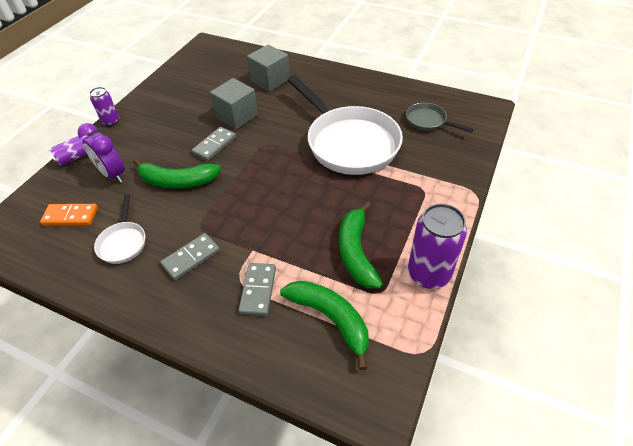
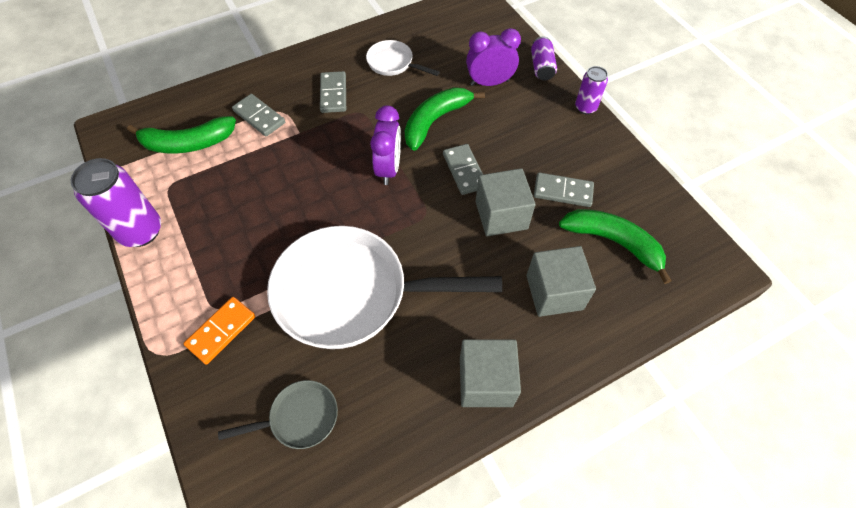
camera: 125 degrees right, 10 degrees up
(71, 216) = (456, 44): orange domino -> orange domino (221, 331)
(197, 103) = (563, 191): none -> grey domino
(243, 179) = (389, 168): none -> purple clock
(340, 80) = (486, 381): none -> grey cube
(356, 252) = (218, 197): green banana -> green banana (613, 242)

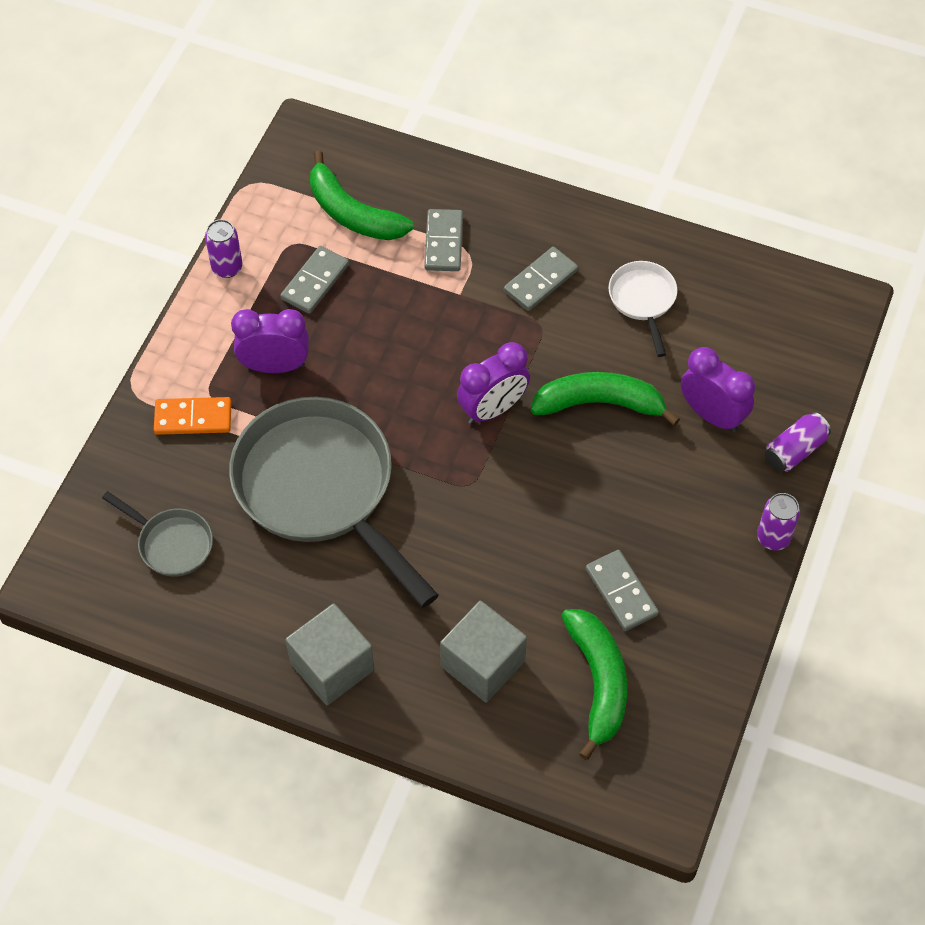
camera: 50 degrees right, 0 degrees up
(141, 231) = (227, 267): purple can -> purple can, size x0.57
(238, 255) = (275, 366): none -> purple clock
(351, 293) = (321, 489): white pan -> grey pan
(464, 171) = (558, 480): grey domino -> grey domino (315, 282)
(501, 215) = (533, 554): grey cube -> none

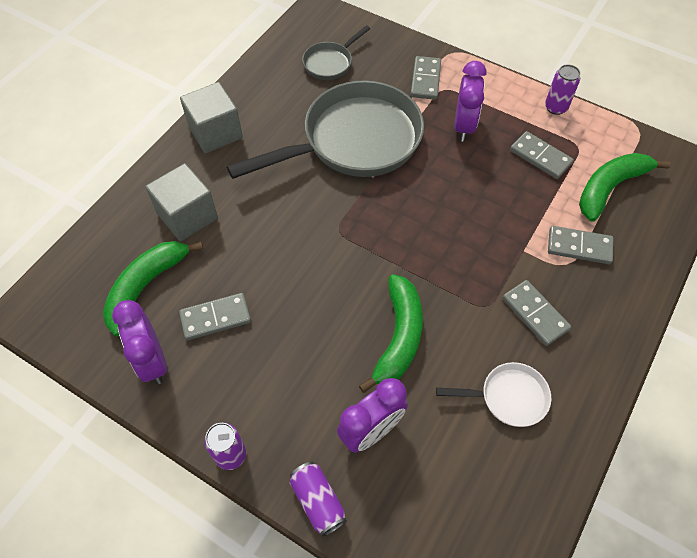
camera: 100 degrees right, 0 degrees up
(193, 418) = (425, 80): orange domino -> grey domino
(493, 409) = (405, 256): purple clock -> purple clock (152, 361)
(598, 682) = (146, 287): green banana -> green banana turned 120 degrees clockwise

